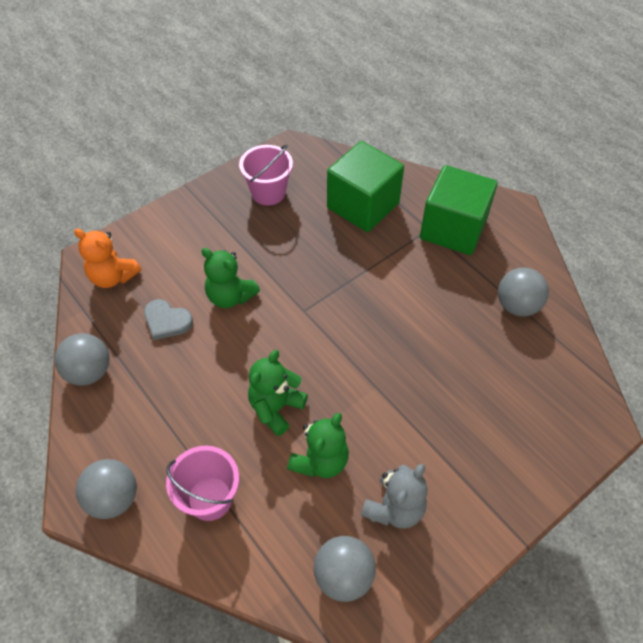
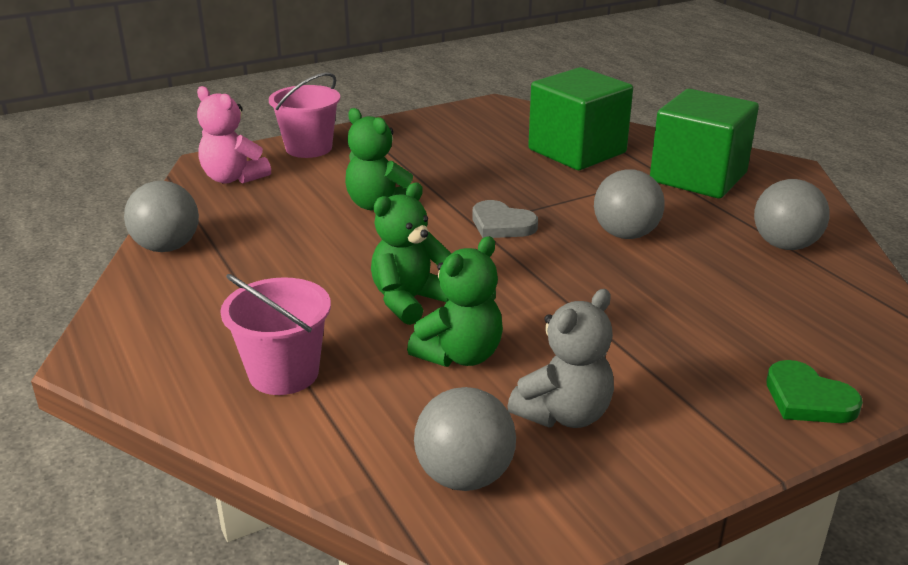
camera: 10 degrees right, 25 degrees down
(113, 277) = (233, 178): orange teddy bear -> pink teddy bear
(113, 498) = (146, 358): grey ball -> grey ball (625, 234)
(167, 321) = (287, 217): grey heart -> grey heart (501, 224)
(268, 192) = (455, 133): pink bucket -> pink bucket (309, 148)
(538, 468) = (808, 399): none -> green heart

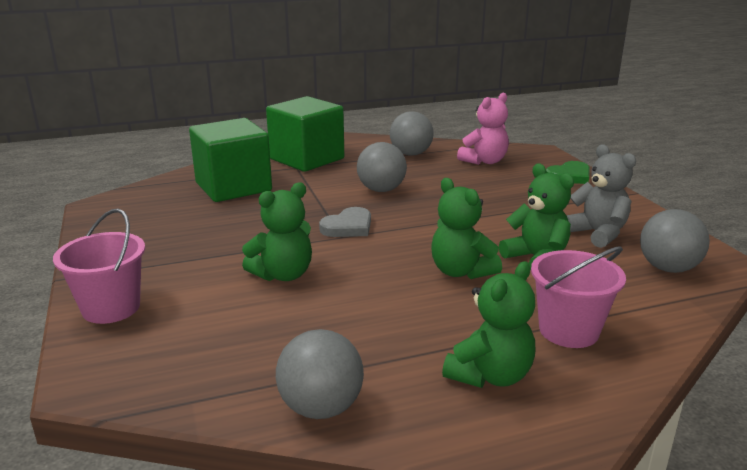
camera: 80 degrees left, 5 degrees down
(203, 323) = (490, 375): none -> green teddy bear
(233, 178) = (156, 361): pink teddy bear -> pink teddy bear (484, 161)

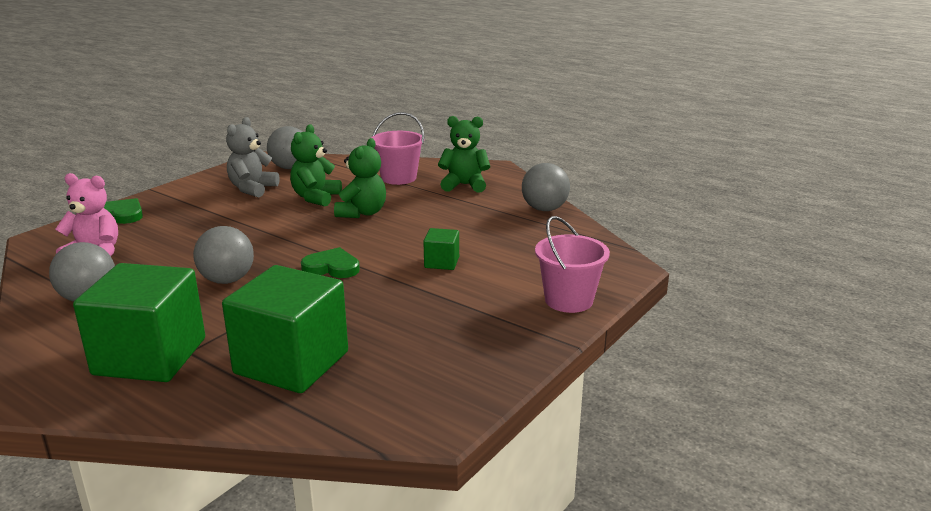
camera: 125 degrees left, 0 degrees up
(283, 274) = (441, 262): green teddy bear -> green cube
(348, 227) = (332, 267): grey heart -> green heart

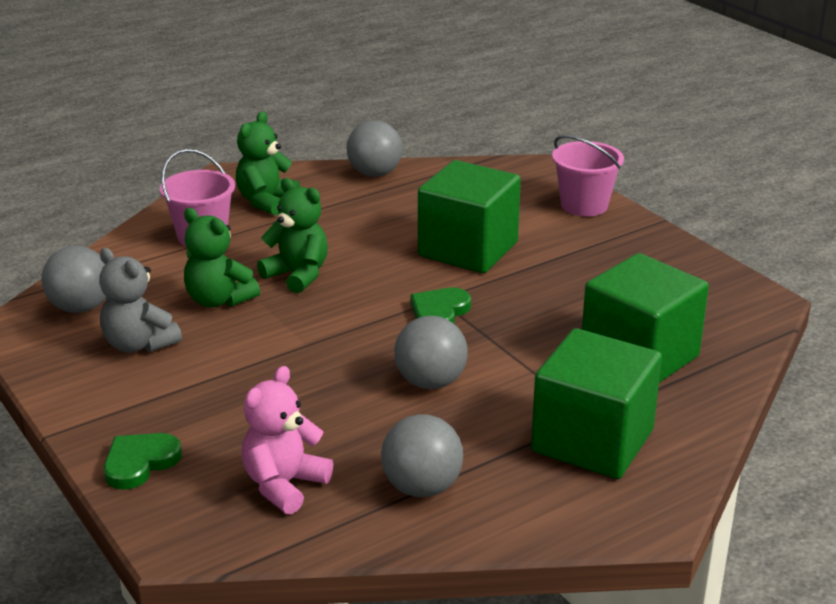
camera: 70 degrees left, 5 degrees up
(441, 262) = (468, 249): green cube -> green cube, size x2.21

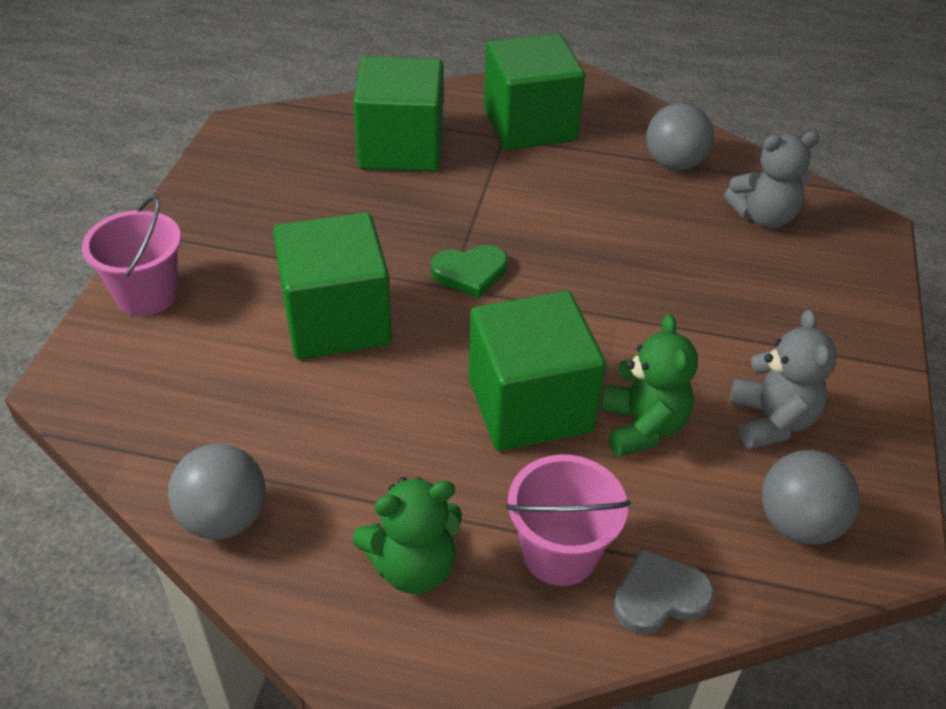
camera: 135 degrees left, 15 degrees up
(134, 248) = (659, 596): none -> grey heart
(140, 463) = (857, 295): green heart -> none
(284, 485) = (763, 217): pink teddy bear -> grey teddy bear
(297, 275) = (529, 405): green teddy bear -> green cube
(430, 382) = (569, 221): grey ball -> none

